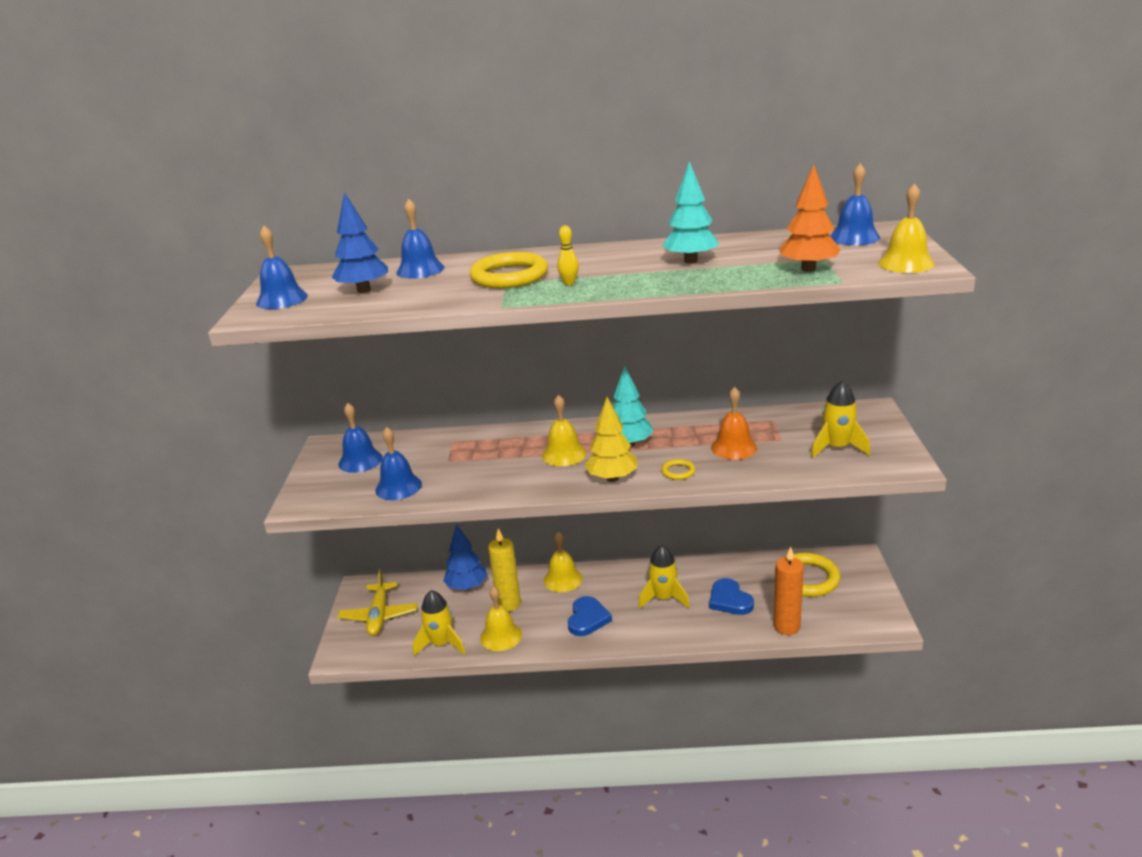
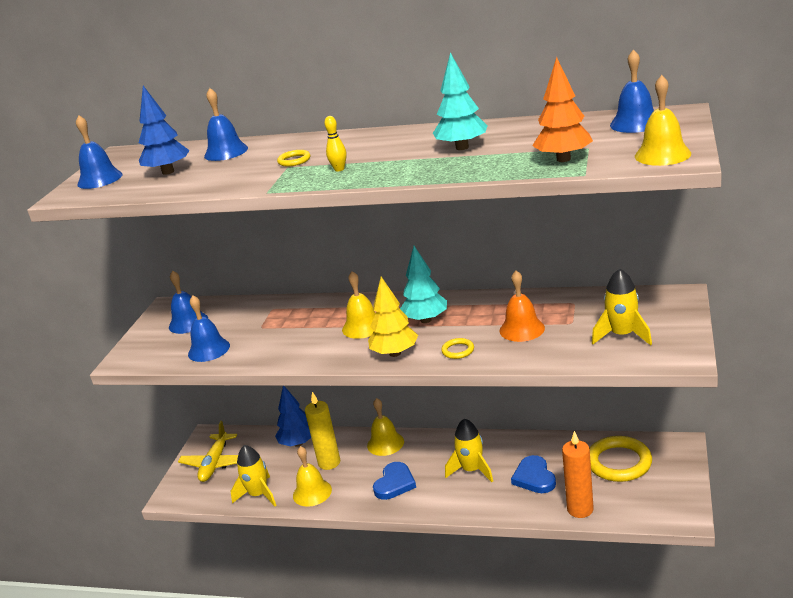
camera: 15 degrees right, 0 degrees up
(509, 276) = (294, 160): yellow ring -> yellow ring, size x0.46

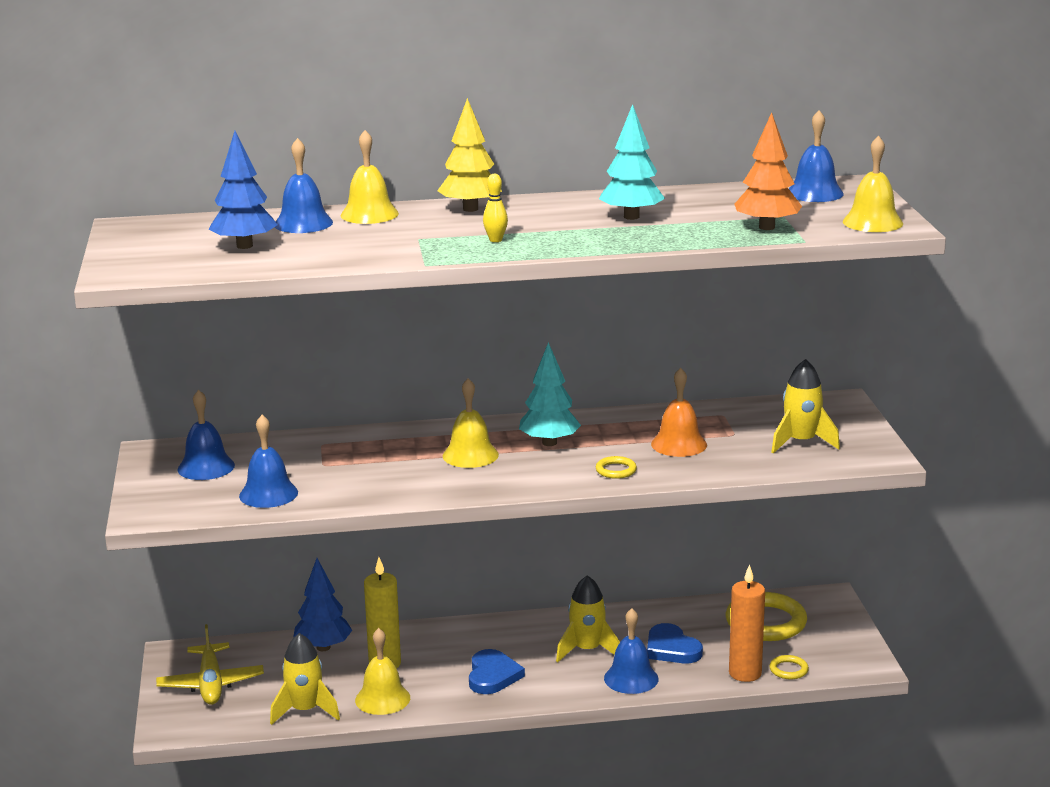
camera: 25 degrees left, 5 degrees down
(100, 179) = (144, 255): blue bell -> blue bell (631, 678)
(294, 160) = (419, 232): yellow ring -> yellow ring (788, 670)
(385, 443) = (451, 634): yellow bell -> yellow bell (369, 214)
(395, 353) = (537, 479): yellow tree -> yellow tree (470, 209)

